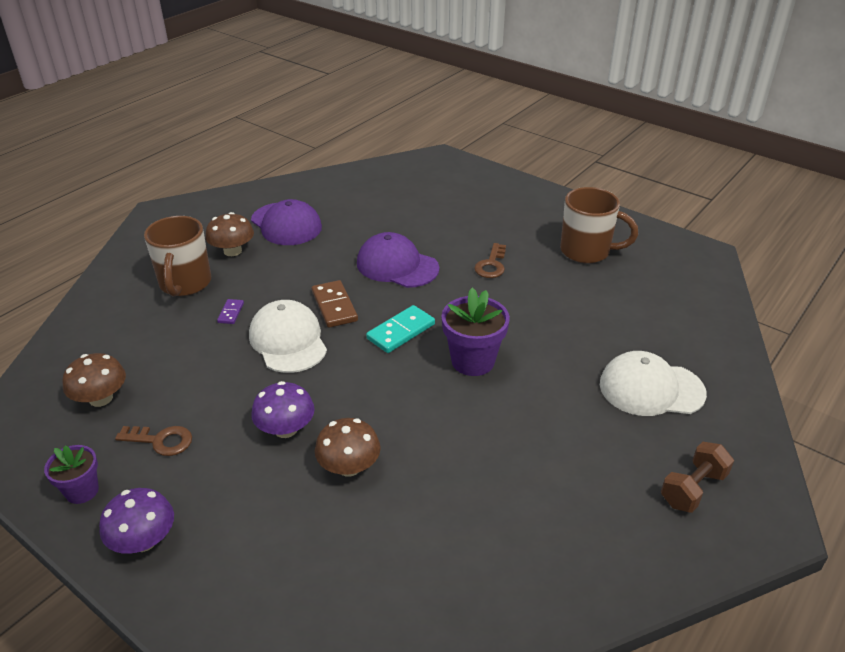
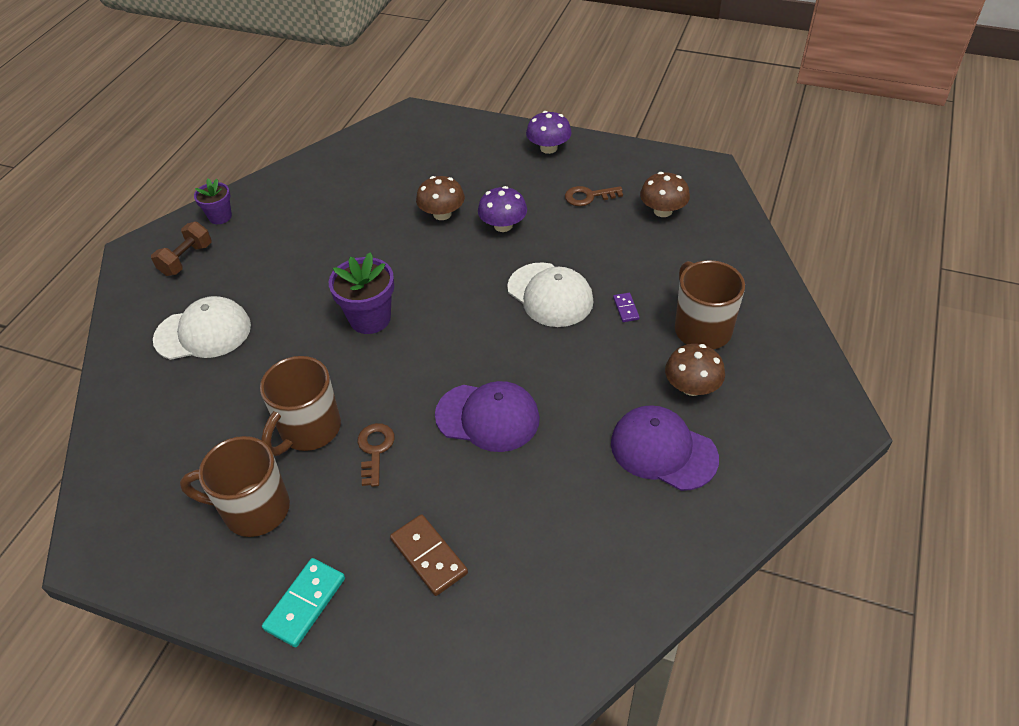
camera: 165 degrees right, 10 degrees up
(82, 491) = (612, 159): purple flower pot -> purple flower pot (220, 216)
(334, 306) = (529, 343): brown domino -> brown domino (428, 556)
(401, 331) = (448, 332): turquoise domino -> turquoise domino (305, 603)
(543, 287) = (309, 430): none -> brown mug

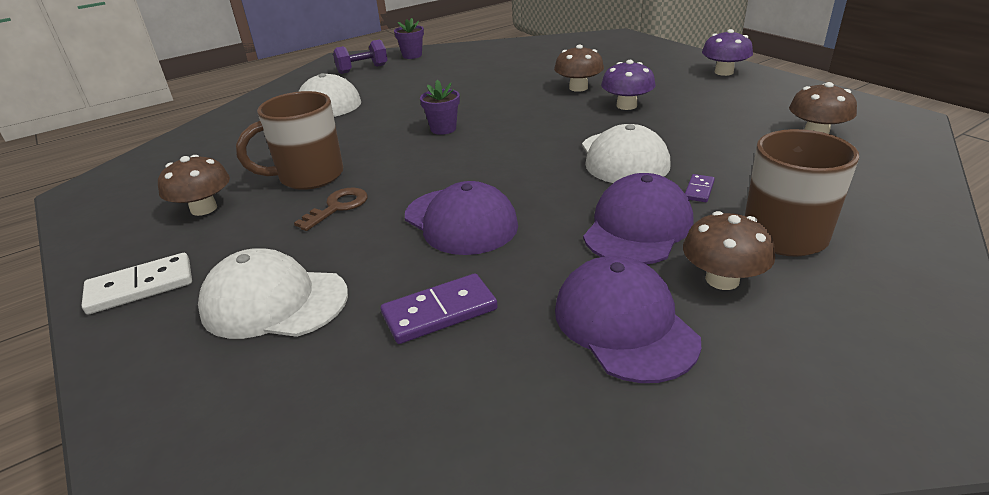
camera: 35 degrees right, 15 degrees down
(186, 259) = (362, 69): brown dumbbell -> purple dumbbell
(254, 509) = (204, 209): brown mug -> brown mushroom
(305, 603) = (140, 287): turquoise domino -> white domino
(370, 318) = (443, 129): purple flower pot -> purple flower pot, size x0.62
(428, 556) = (274, 302): brown domino -> white cap
(549, 501) = (439, 312): none -> purple domino
(588, 196) = (735, 107): brown key -> none
(612, 364) = (638, 227): none -> purple cap

